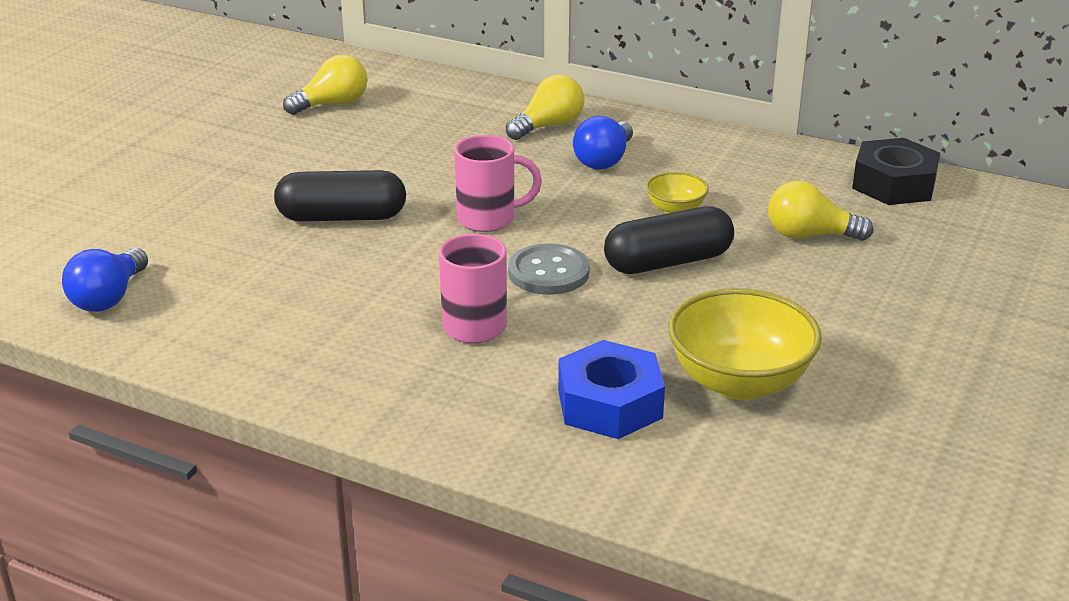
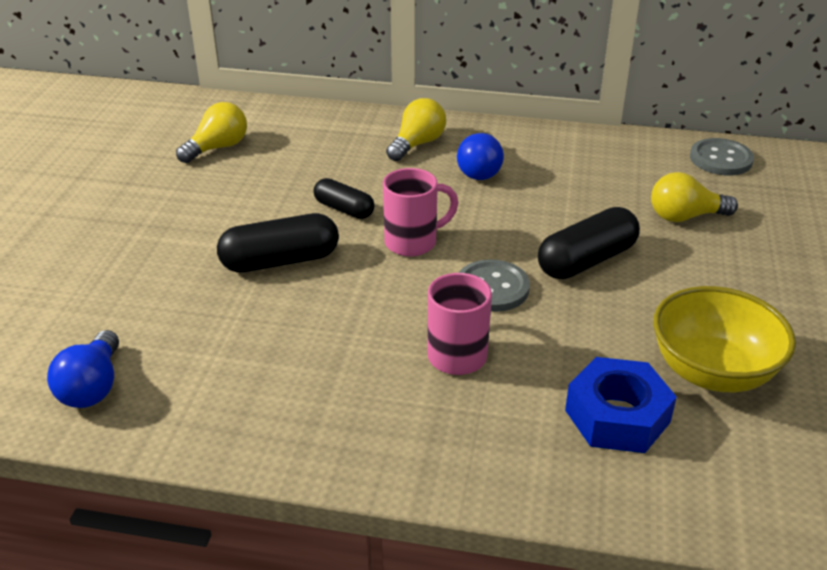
camera: 15 degrees left, 5 degrees up
(433, 179) = (344, 209): none -> black capsule
(675, 210) = (564, 209): yellow bowl -> none
(894, 184) = (721, 159): black nut -> grey button

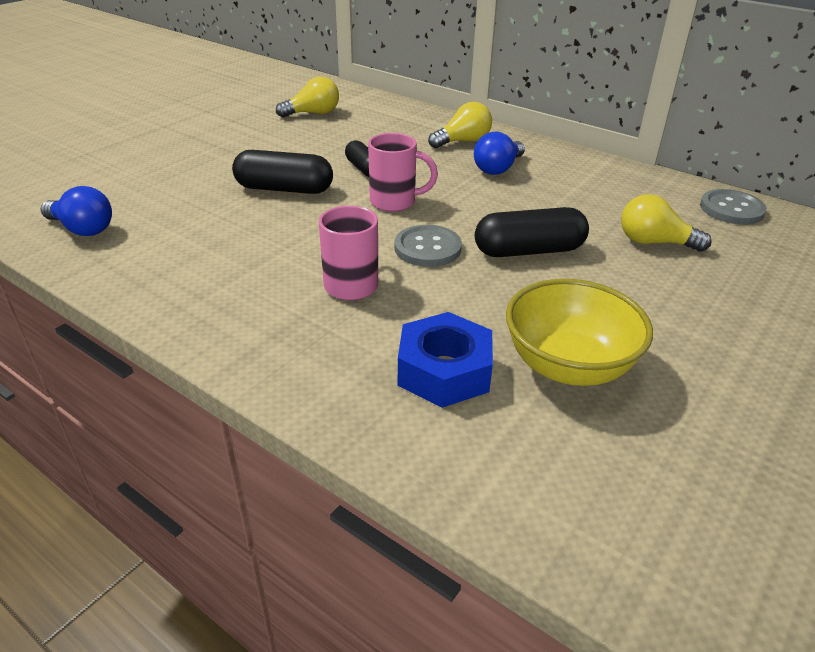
camera: 25 degrees right, 0 degrees up
(92, 387) = (82, 229): blue light bulb -> blue light bulb turned 90 degrees counterclockwise

